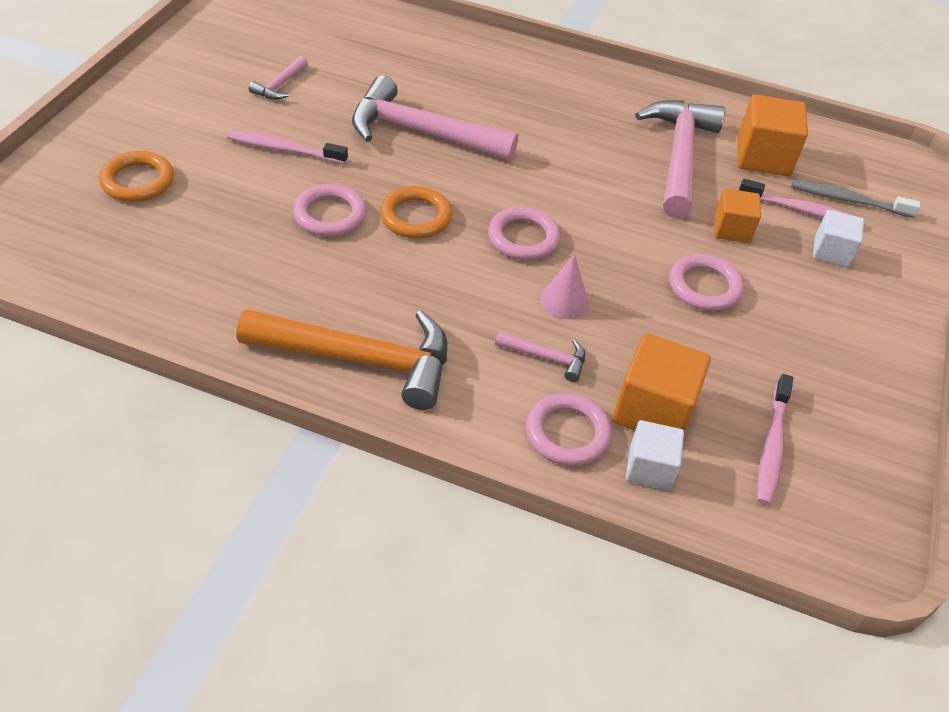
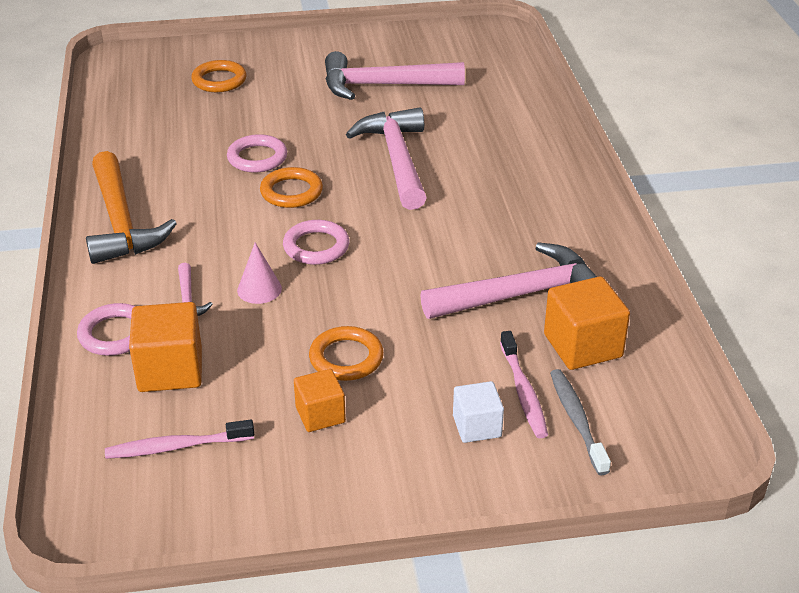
camera: 65 degrees right, 10 degrees down
(280, 85) = (382, 85): pink hammer -> pink hammer, size x2.24
(284, 149) = (310, 115): pink toothbrush -> none
(649, 468) = (106, 385): white cube -> none
(704, 287) = (346, 358): pink ring -> orange ring
(732, 229) = (444, 354): orange cube -> orange cube (320, 415)

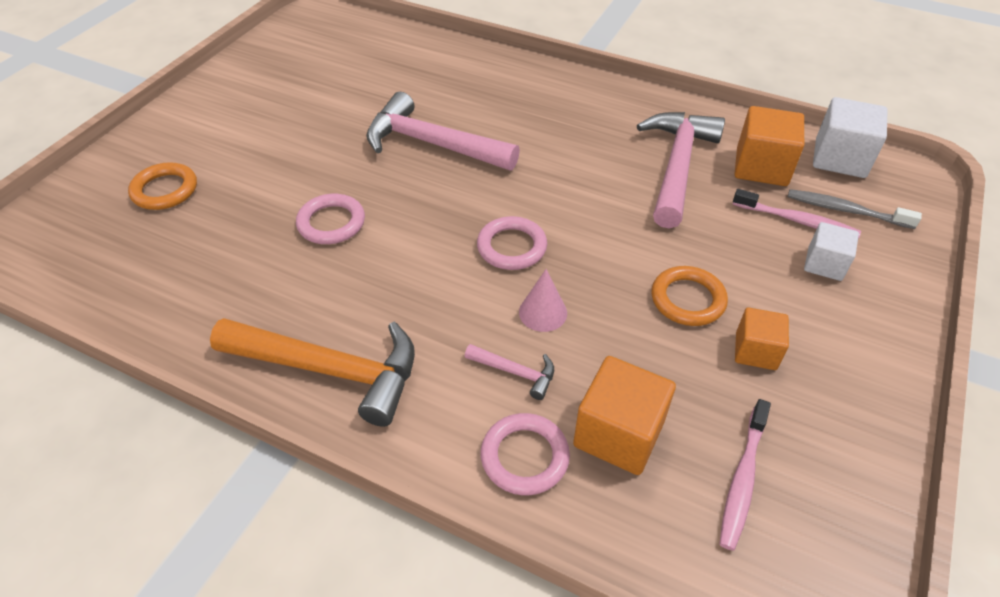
camera: 55 degrees left, 10 degrees up
(291, 192) = (411, 225): orange ring -> none
(382, 85) = (312, 101): pink hammer -> none
(663, 394) = (840, 158): none -> white cube

